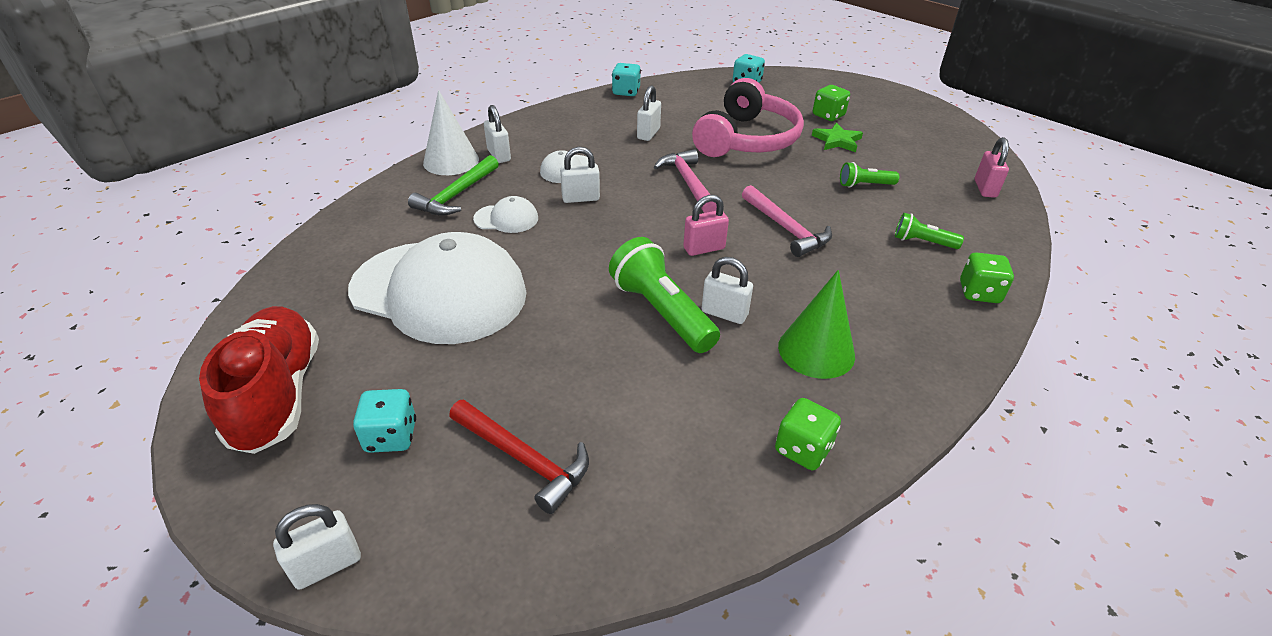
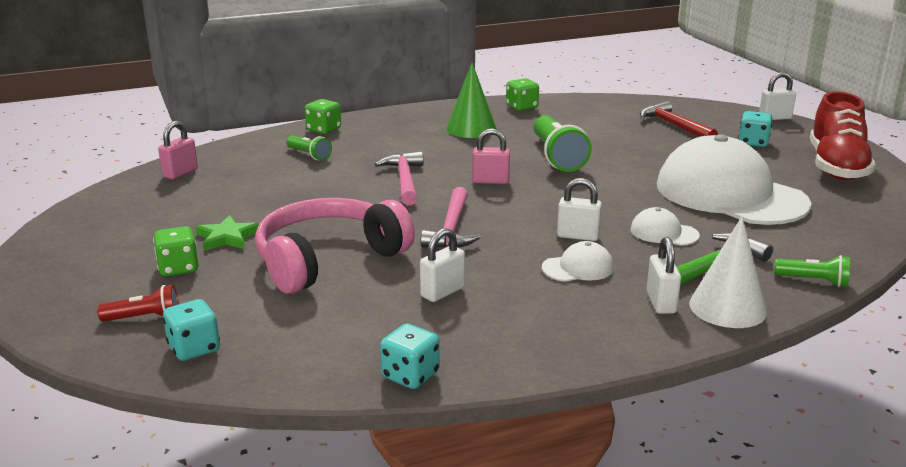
camera: 155 degrees left, 15 degrees down
(724, 313) = (512, 149): white padlock -> none
(795, 89) = (144, 318): none -> red flashlight
(864, 185) = (280, 195): green flashlight -> green flashlight (813, 281)

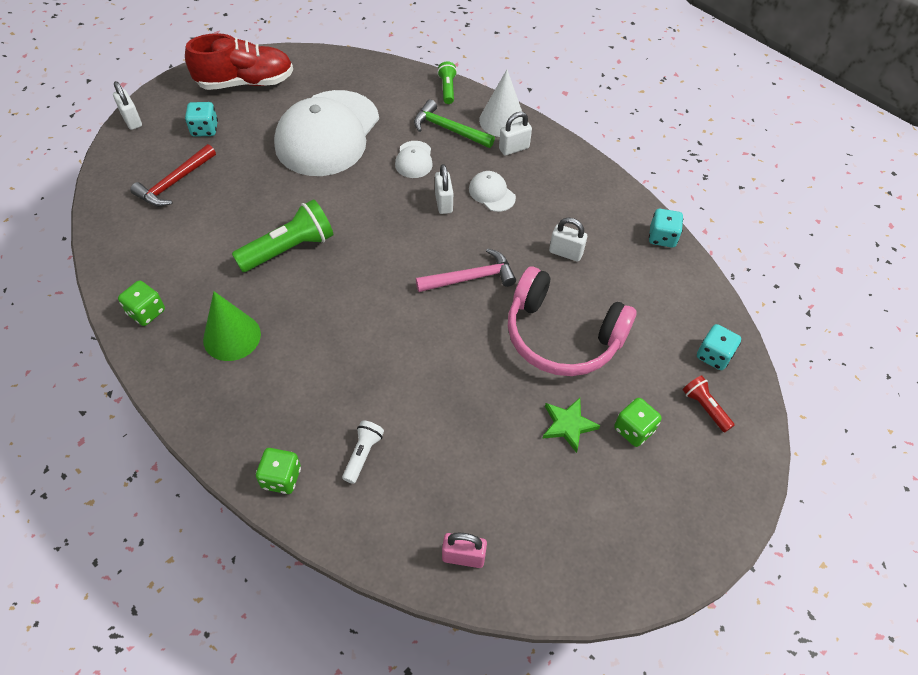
camera: 115 degrees left, 30 degrees up
(309, 155) = (363, 454): green flashlight -> white flashlight
(404, 180) = (391, 344): pink hammer -> none
(490, 181) = (365, 281): pink padlock -> none

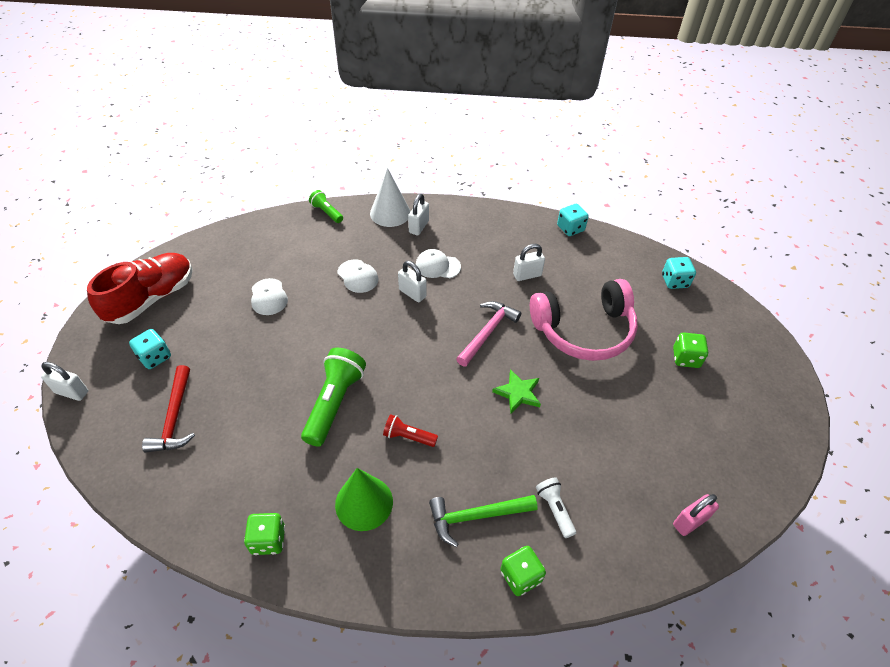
camera: 40 degrees left, 5 degrees down
(327, 133) = (268, 297): white cap -> white cap, size x0.41
(448, 129) = (359, 240): green hammer -> green hammer (476, 516)
(568, 425) = (650, 384): green star -> green star (518, 393)
(705, 407) = (704, 315): red flashlight -> red flashlight (408, 436)

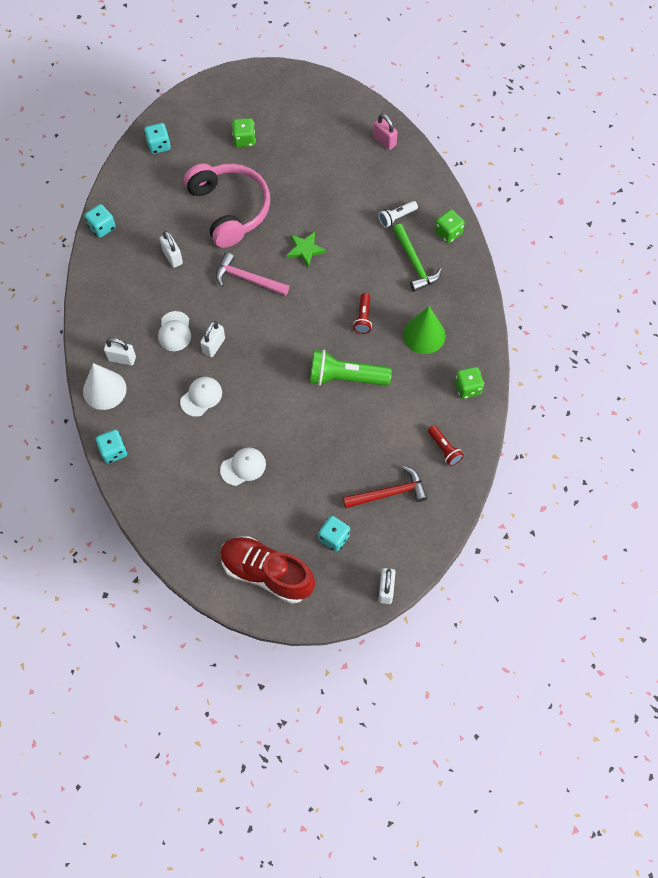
camera: 100 degrees left, 15 degrees up
(198, 489) = (444, 449): none -> red flashlight
(326, 212) = (113, 451): green flashlight -> turquoise dice

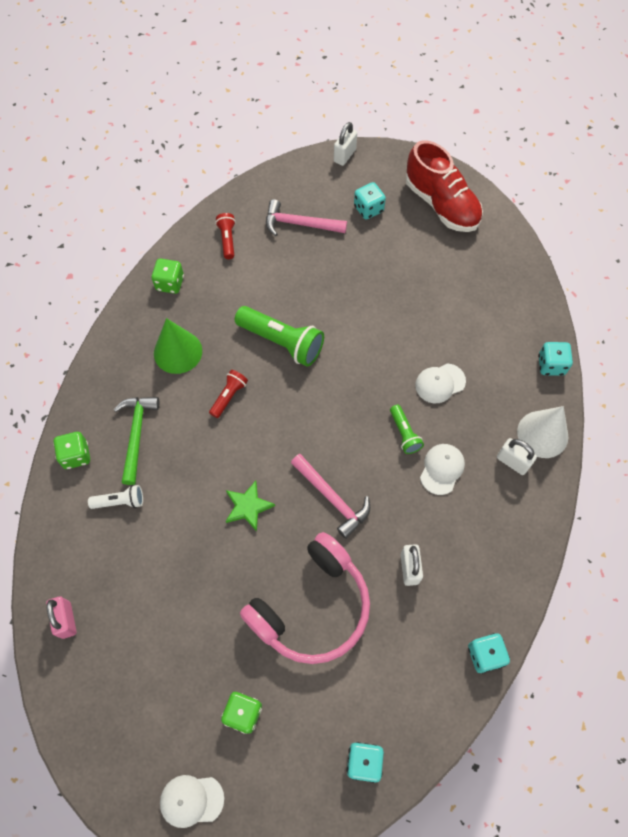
camera: 155 degrees left, 0 degrees up
(214, 345) = (404, 433): white padlock -> green flashlight
(229, 209) = (311, 606): pink headphones -> pink headphones turned 135 degrees counterclockwise
(243, 467) = (425, 299): white cap -> white cap (191, 800)
(389, 493) = (300, 224): red hammer -> pink hammer

